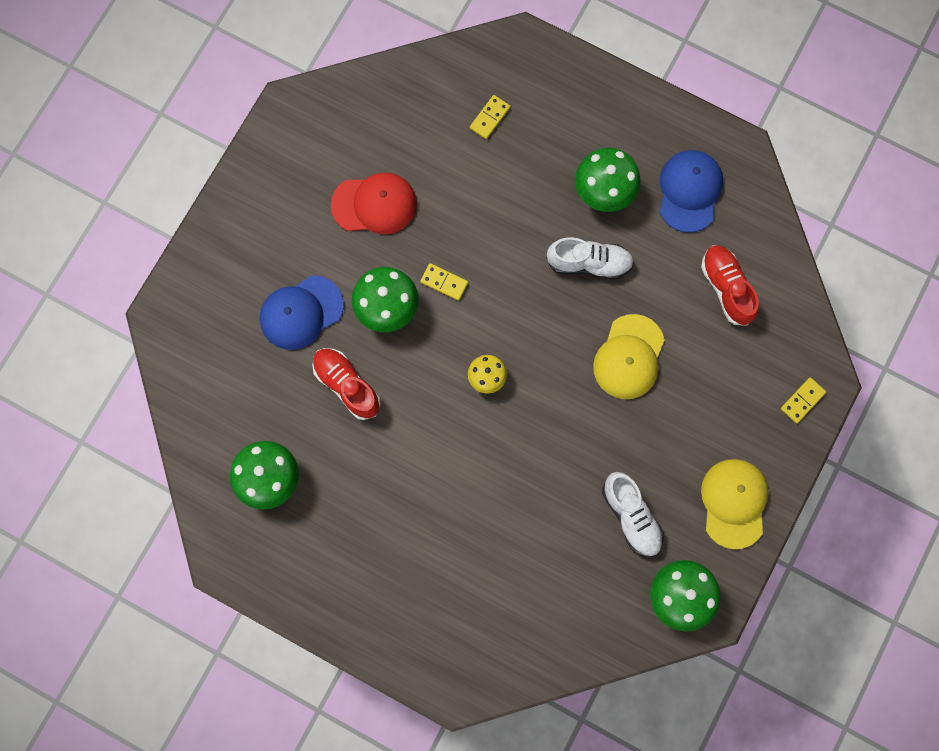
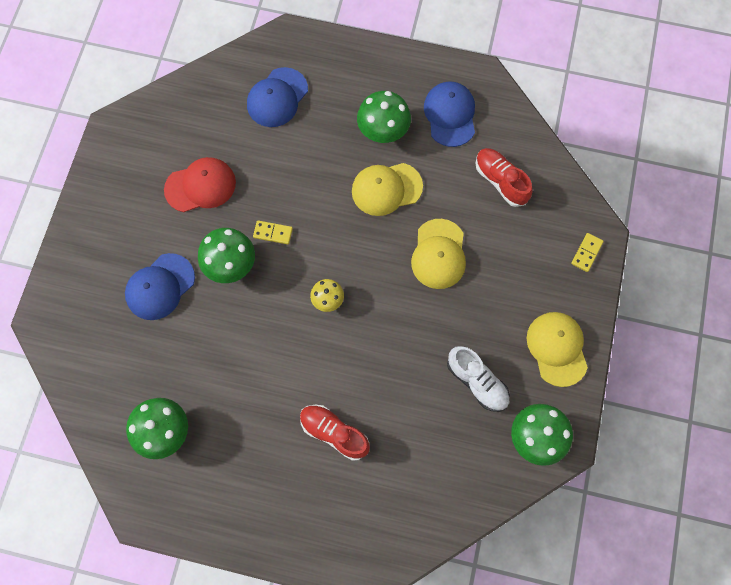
camera: 15 degrees left, 5 degrees down
(347, 385) = (212, 336): red shoe -> red shoe (334, 433)
(490, 118) = (277, 98): yellow domino -> blue cap
(589, 263) = (386, 189): white shoe -> yellow cap

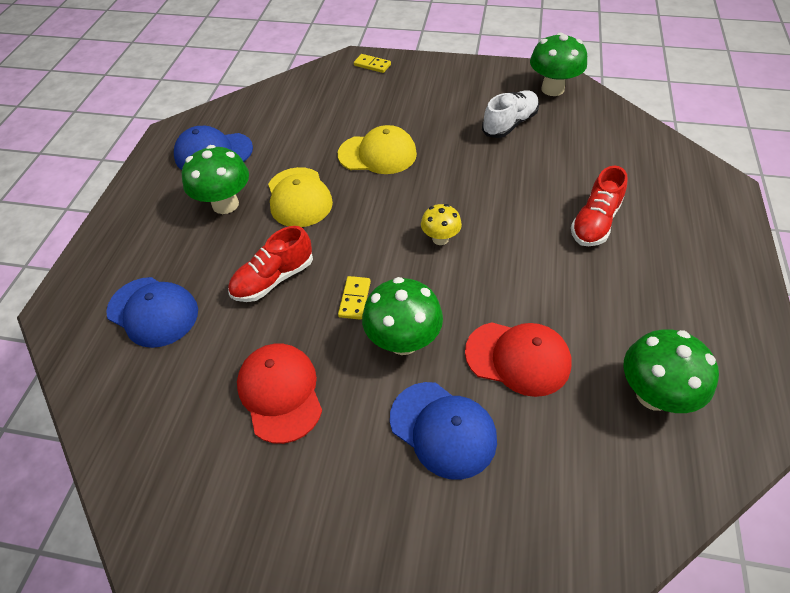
camera: 90 degrees left, 20 degrees down
(207, 343) = (518, 358): none -> red cap
(500, 181) = (296, 116): red shoe -> red shoe (273, 279)
(557, 348) = (466, 79): yellow cap -> none

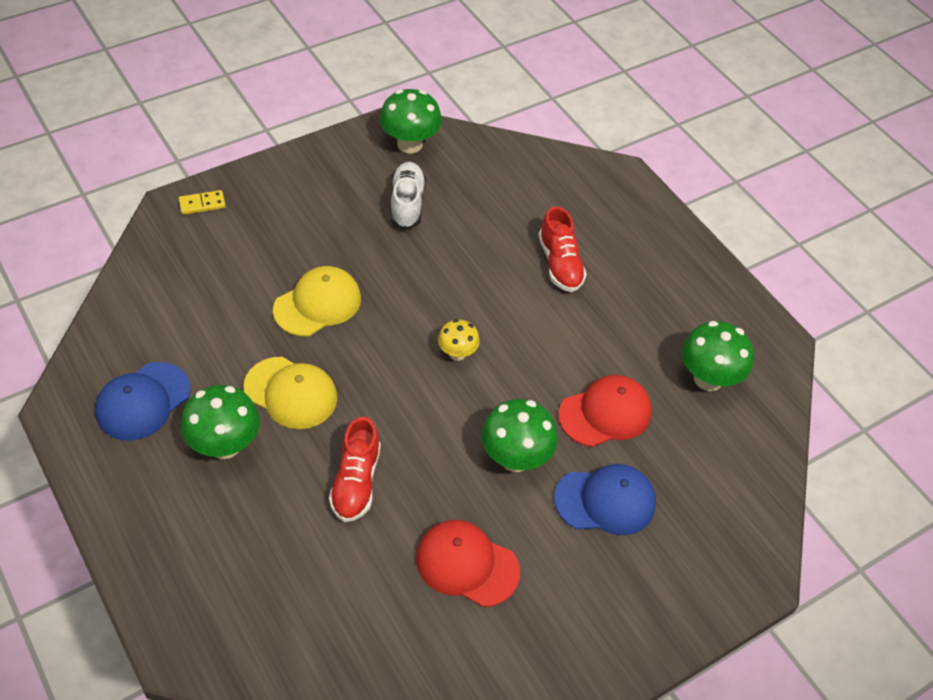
camera: 50 degrees left, 0 degrees up
(153, 311) = (280, 585): blue cap -> none
(354, 299) = (443, 451): yellow domino -> none

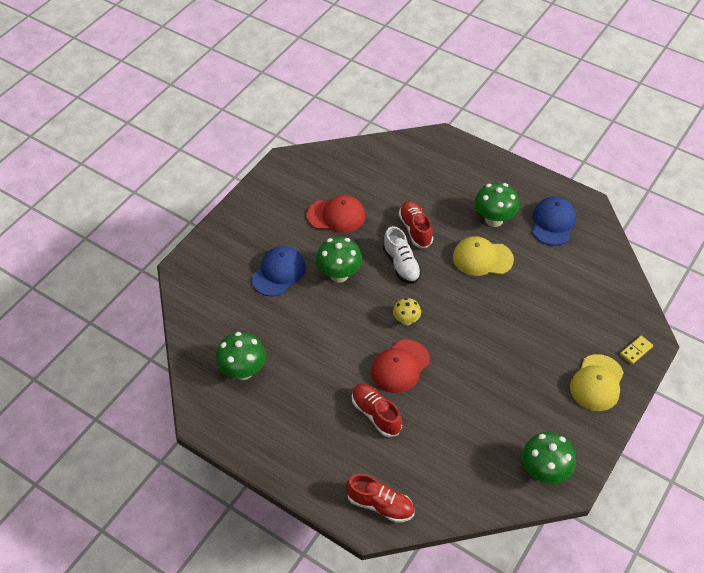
camera: 160 degrees right, 0 degrees up
(317, 304) = (509, 315): yellow cap -> yellow cap (597, 383)
(407, 203) = (508, 415): white shoe -> white shoe (401, 264)
(601, 183) = (380, 505): none -> red shoe
(605, 413) = (299, 321): red cap -> red cap (400, 366)
(605, 501) = (278, 273): blue cap -> blue cap turned 150 degrees clockwise

